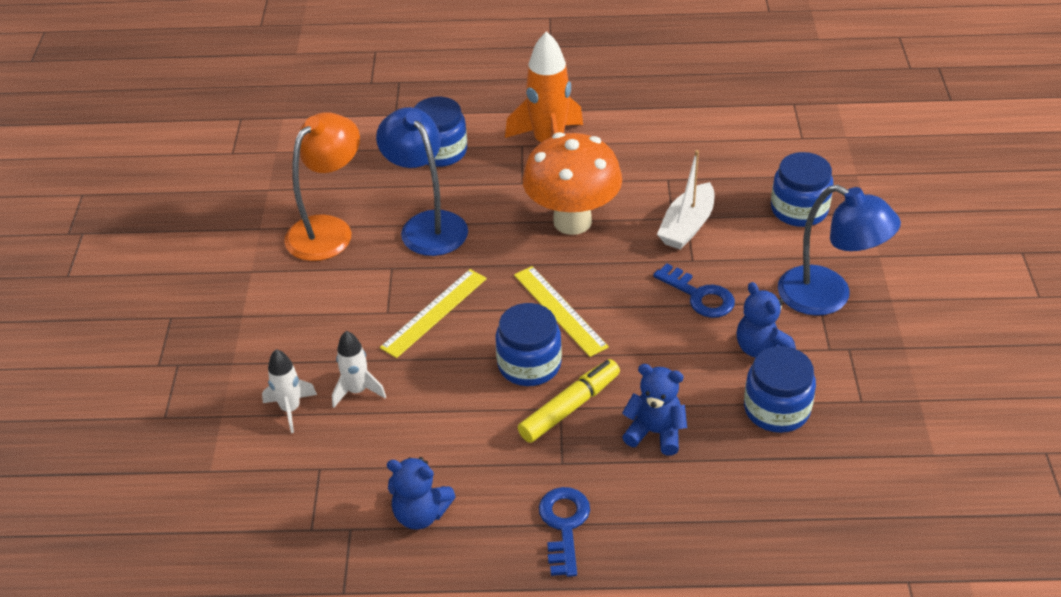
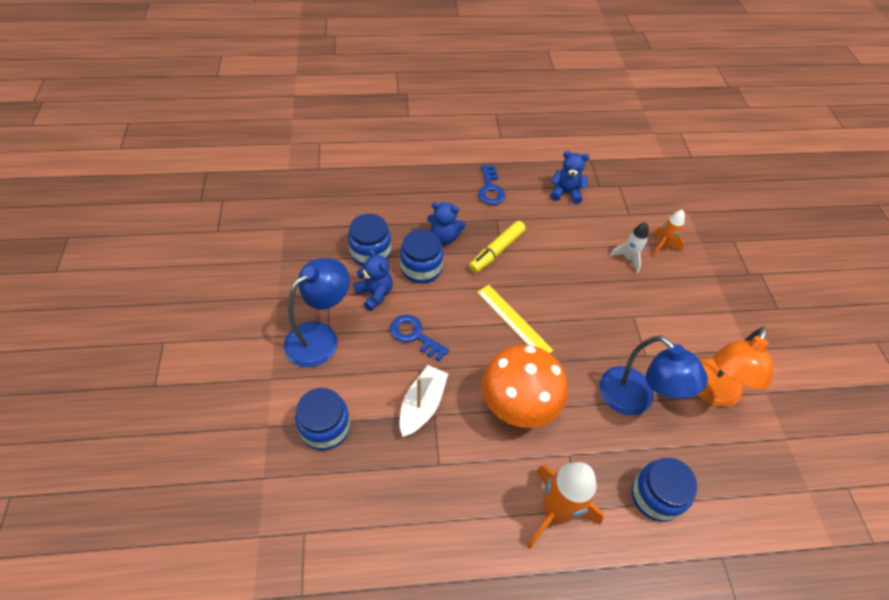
camera: 170 degrees right, 10 degrees up
(290, 409) = (663, 246): white rocket -> orange rocket
(434, 312) = (601, 316): yellow ruler -> none
(529, 364) = (526, 279): blue jar -> blue jar (421, 268)
(828, 297) = (320, 337): blue lamp -> blue lamp turned 105 degrees clockwise

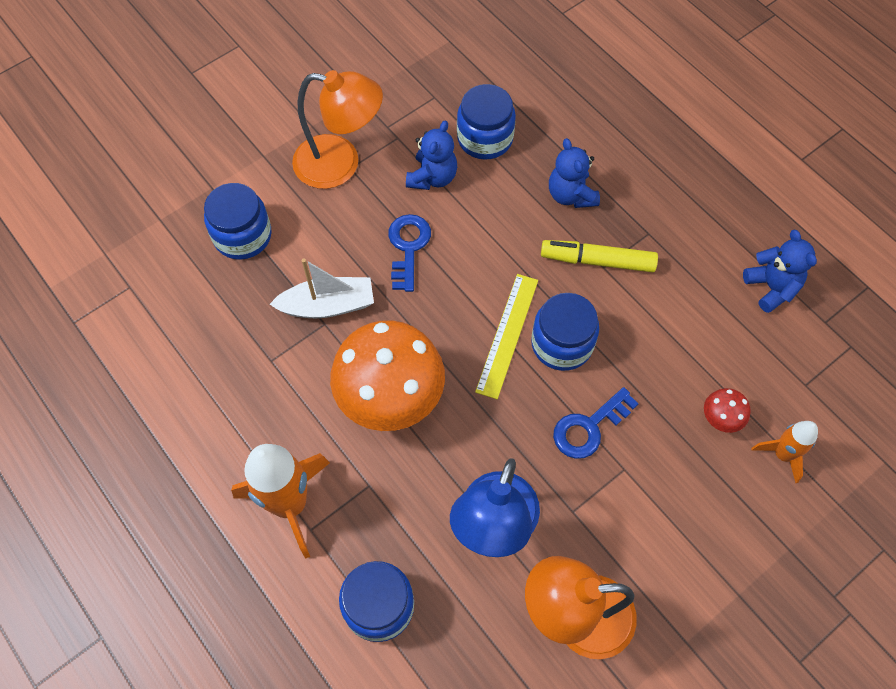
camera: 60 degrees right, 10 degrees up
(320, 337) = (340, 164): blue lamp -> orange lamp
(421, 268) = (504, 199): blue jar -> blue jar (562, 344)
(490, 189) = (695, 198): blue key -> blue key (589, 427)
(628, 258) = (720, 420): white rocket -> red mushroom

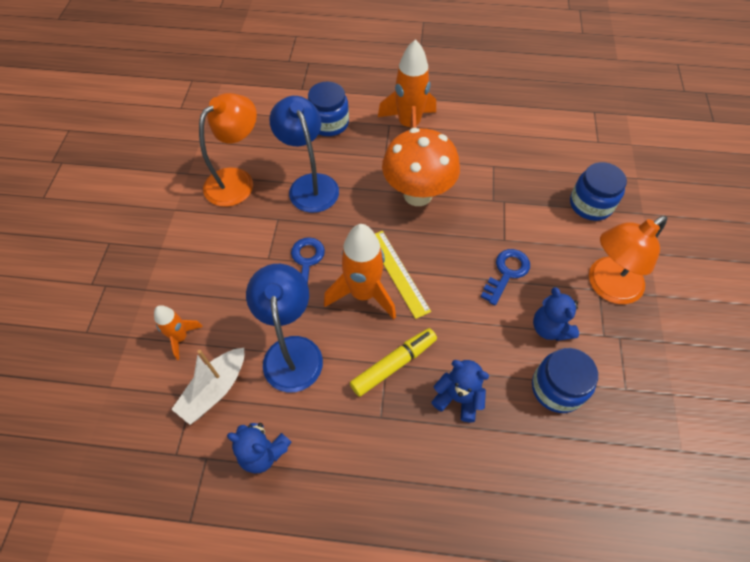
camera: 135 degrees right, 5 degrees down
(328, 305) = (503, 209): white boat -> white boat (215, 390)
(408, 247) = (506, 273): blue key -> blue key turned 105 degrees counterclockwise
(562, 344) = (363, 294): blue jar -> orange rocket
(680, 348) = (292, 351): none -> blue lamp
(720, 420) = (233, 327): red mushroom -> none

